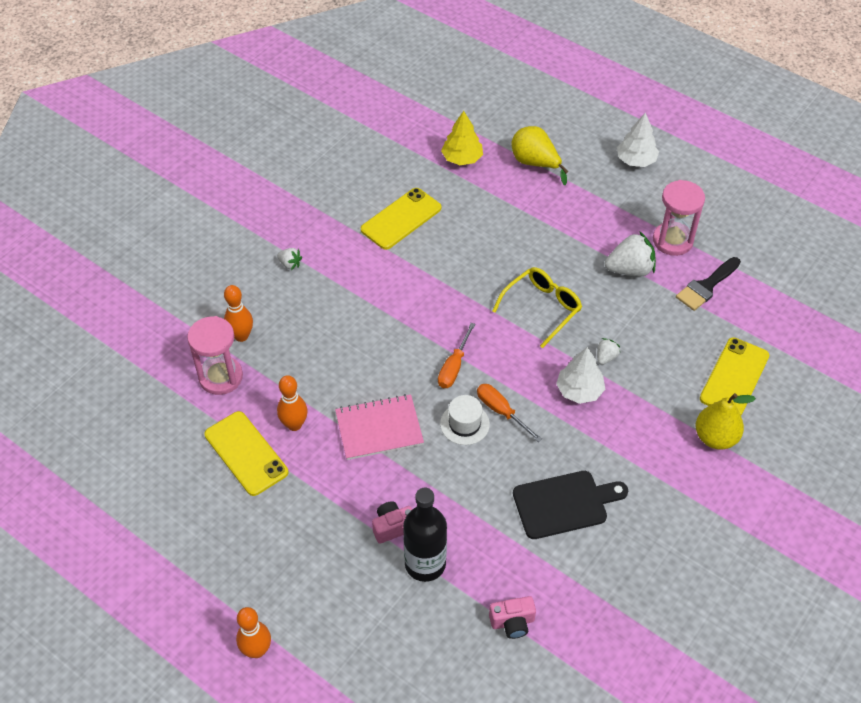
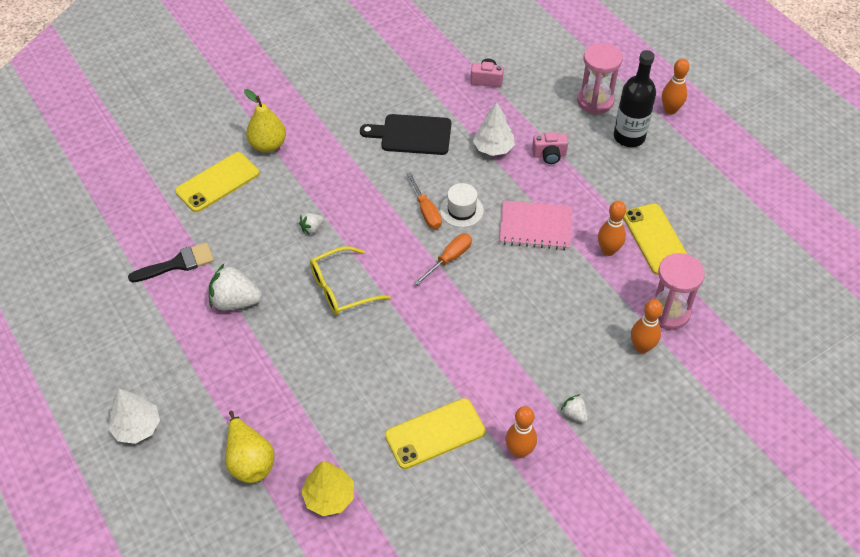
camera: 160 degrees left, 0 degrees up
(328, 225) = (519, 451): none -> orange bowling pin
(425, 564) = (533, 126): black bottle -> black bottle (629, 137)
(579, 390) = (351, 208): white tree -> white tree (493, 148)
(672, 240) = (172, 318): pink hourglass -> pink hourglass (595, 101)

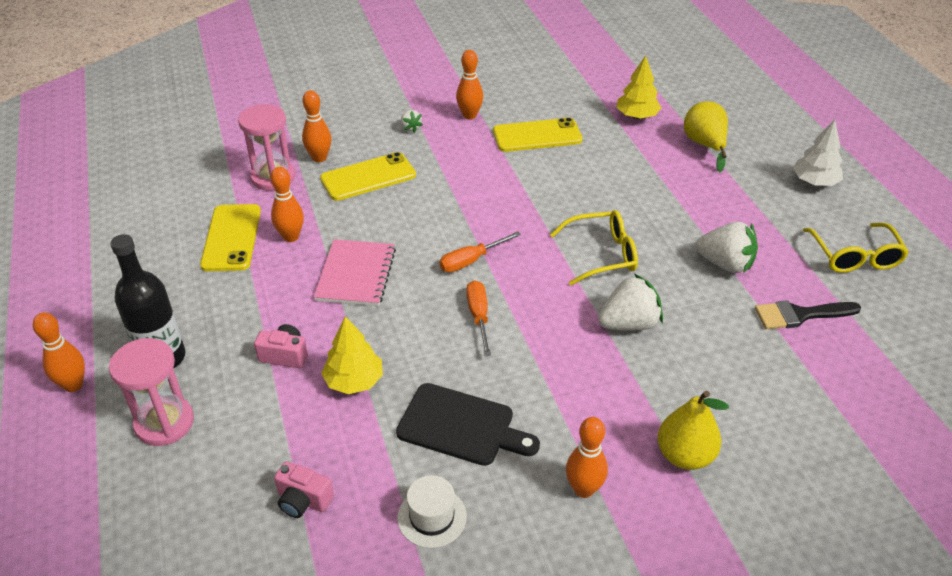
camera: 165 degrees left, 10 degrees down
(119, 334) = (855, 257): none -> yellow glasses
(217, 182) = (760, 411): yellow phone -> yellow phone (368, 177)
(312, 228) = (629, 324): white strawberry -> white strawberry, size x1.97
(328, 115) = (583, 489): none -> orange bowling pin
(461, 210) = (434, 309): white hat -> white hat (432, 517)
(493, 148) = (354, 381): white tree -> yellow tree
(535, 227) = (356, 274): pink notebook -> pink notebook turned 75 degrees clockwise

